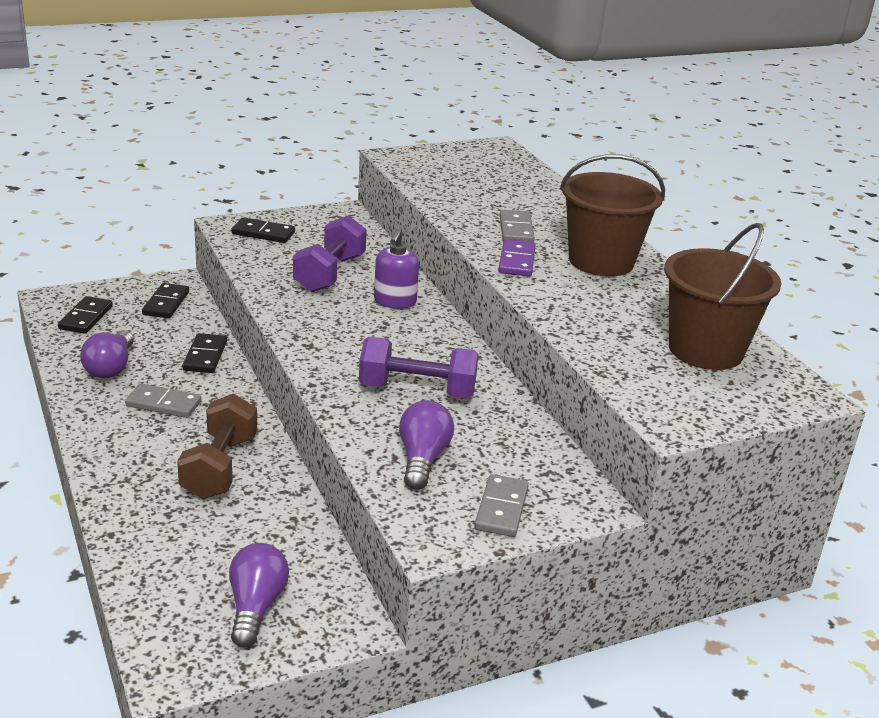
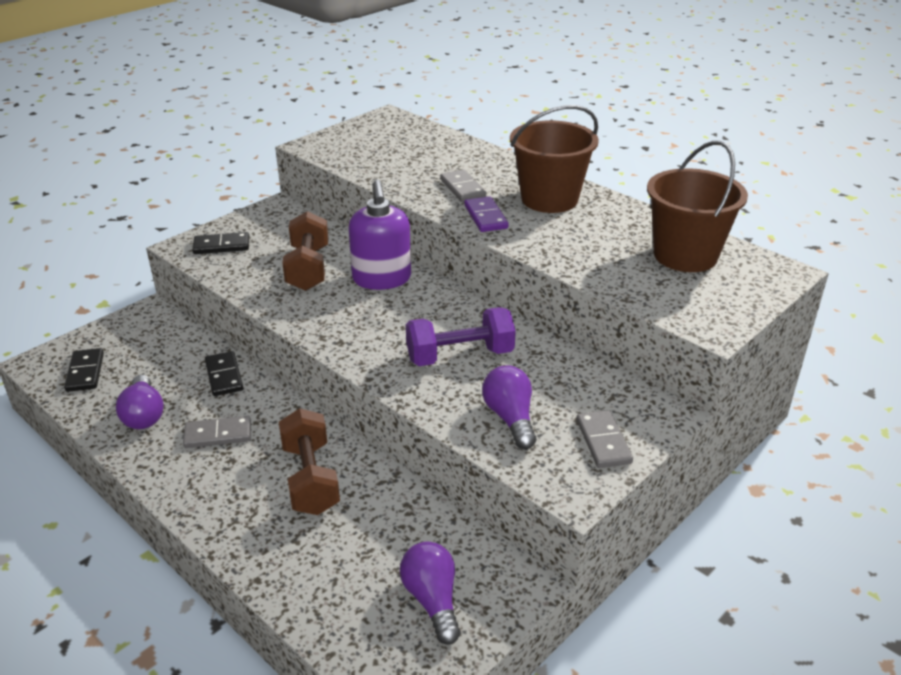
camera: 20 degrees left, 5 degrees up
(166, 303) = (152, 335): black domino -> none
(329, 274) = (308, 268): purple dumbbell -> brown dumbbell
(395, 301) = (382, 279): purple soap dispenser -> purple soap dispenser, size x1.50

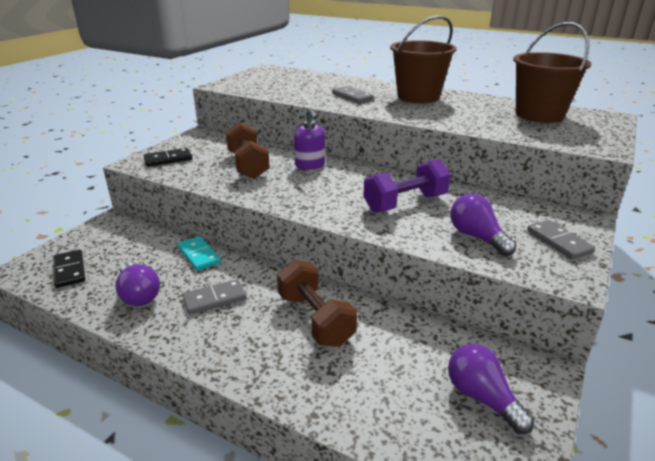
camera: 15 degrees left, 5 degrees down
(224, 376) = (199, 255): black domino -> turquoise domino
(382, 279) = (310, 165): purple soap dispenser -> purple soap dispenser, size x0.67
(486, 217) = (383, 109): purple domino -> none

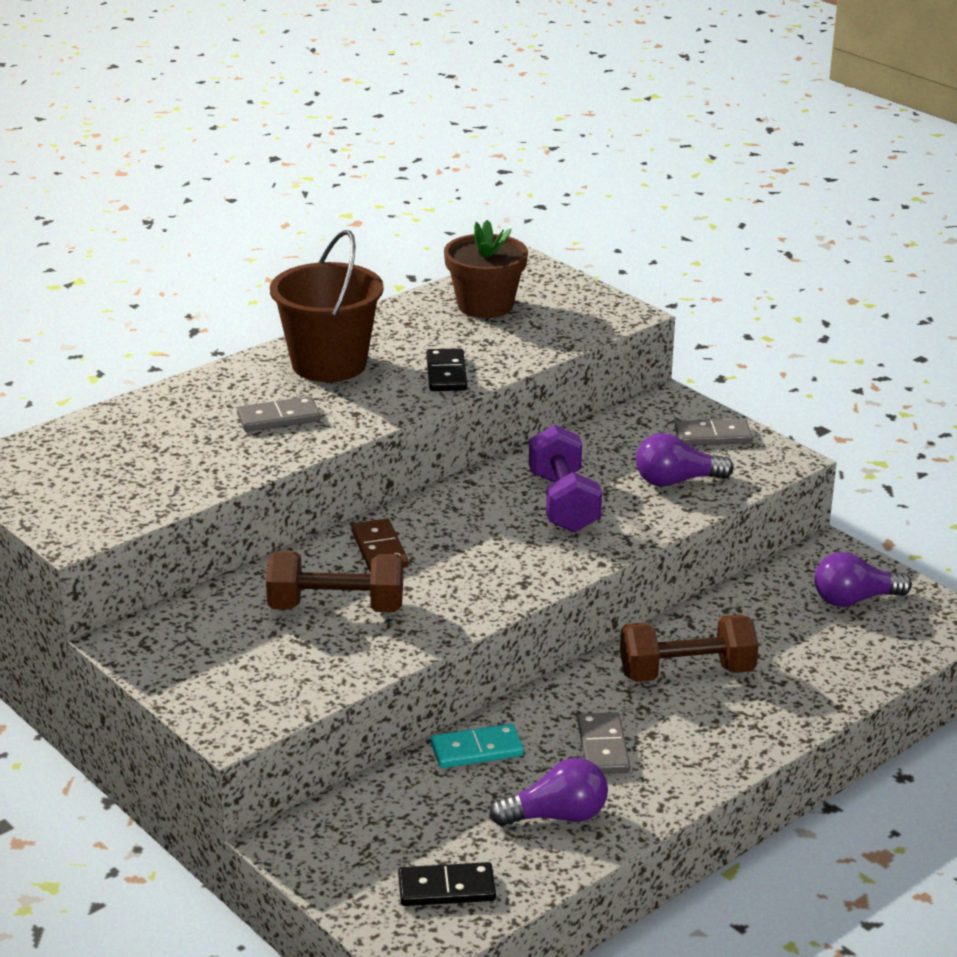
camera: 70 degrees left, 0 degrees up
(168, 159) = (243, 689): black domino -> black domino (446, 373)
(310, 165) = (379, 549): purple soap dispenser -> brown domino
(539, 115) = (485, 305): brown bucket -> brown flower pot

